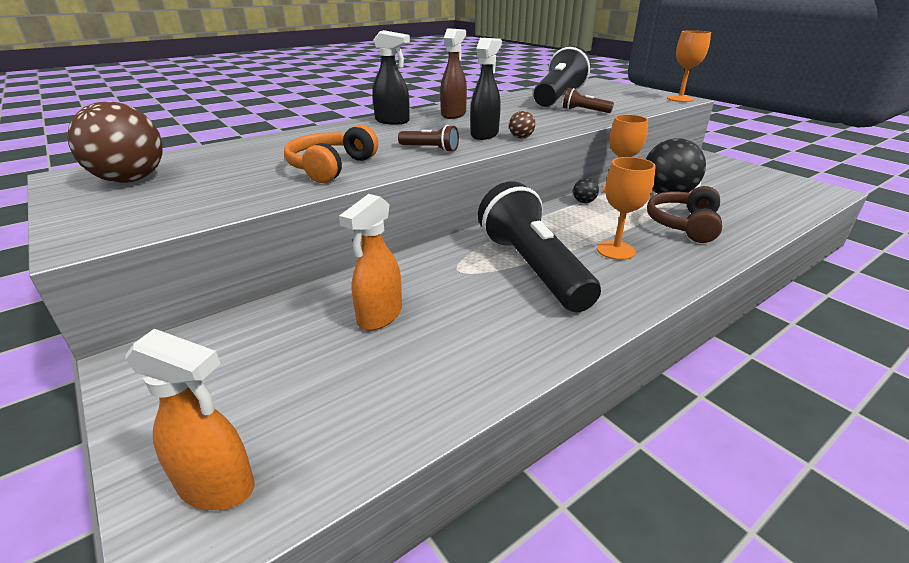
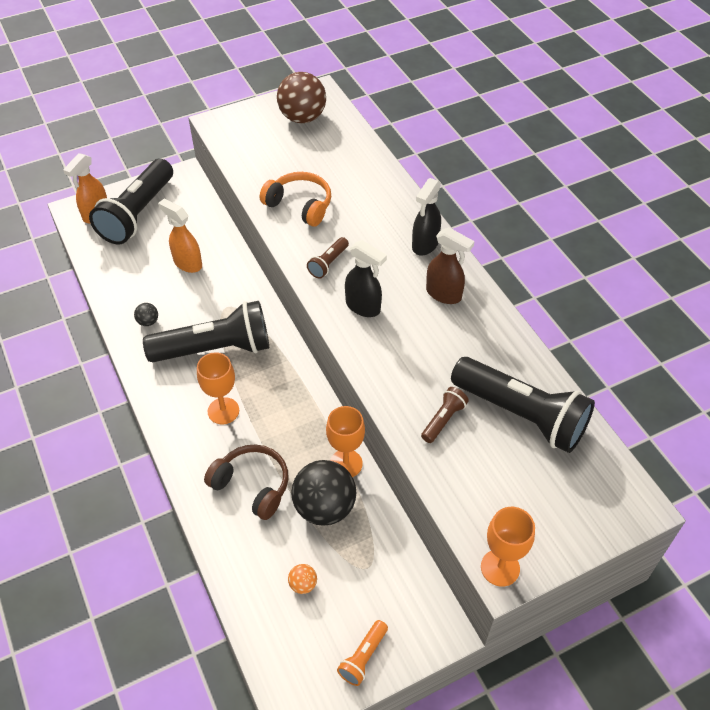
camera: 100 degrees right, 20 degrees up
(238, 406) = (137, 214): none -> black flashlight
(521, 137) = (347, 332): brown ball -> none
(584, 202) = (323, 422): black ball -> black ball (148, 322)
(741, 196) = (303, 584): none -> orange ball
(761, 175) = (363, 657): none -> orange flashlight

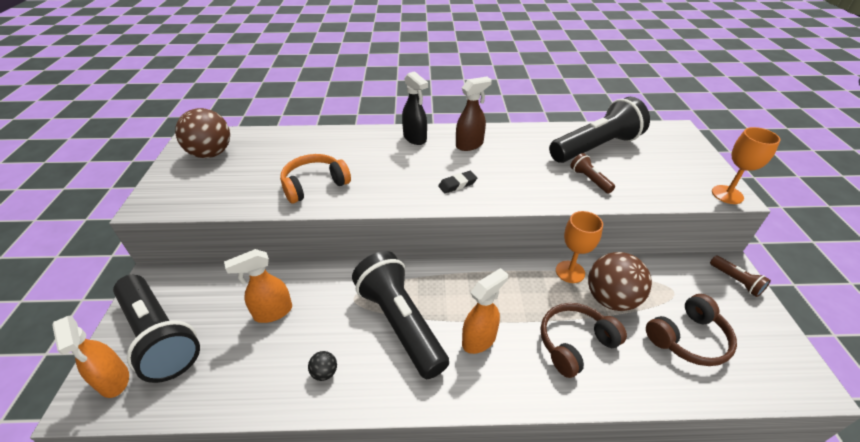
camera: 65 degrees left, 10 degrees down
(216, 349) = (400, 322): black flashlight -> black flashlight turned 45 degrees counterclockwise
(223, 411) = (479, 339): orange goblet -> orange spray bottle
(303, 584) = (688, 338): orange ball -> brown headphones
(324, 507) = (611, 299): black ball -> brown ball
(328, 264) = (396, 189): brown flashlight -> brown flashlight (736, 281)
(363, 307) = (457, 184): black spray bottle -> black eraser
(363, 657) = (759, 321): orange flashlight -> none

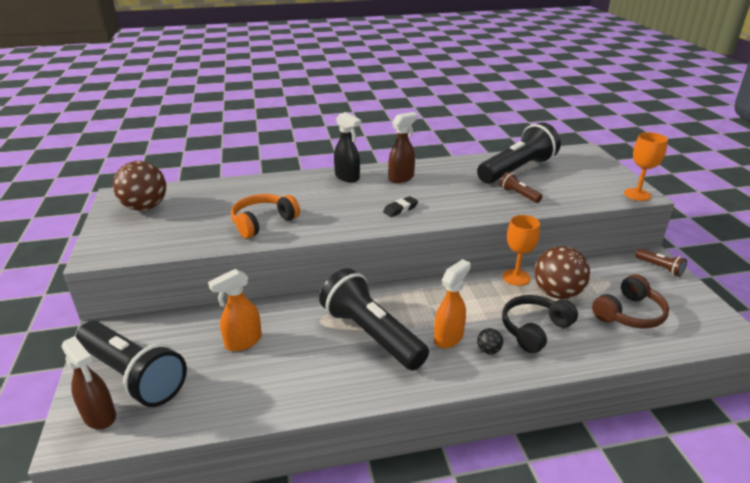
camera: 10 degrees left, 10 degrees down
(114, 381) = (100, 416): orange spray bottle -> brown spray bottle
(324, 372) = (311, 381): black ball -> black ball (488, 350)
(575, 343) = (534, 329): brown headphones -> black headphones

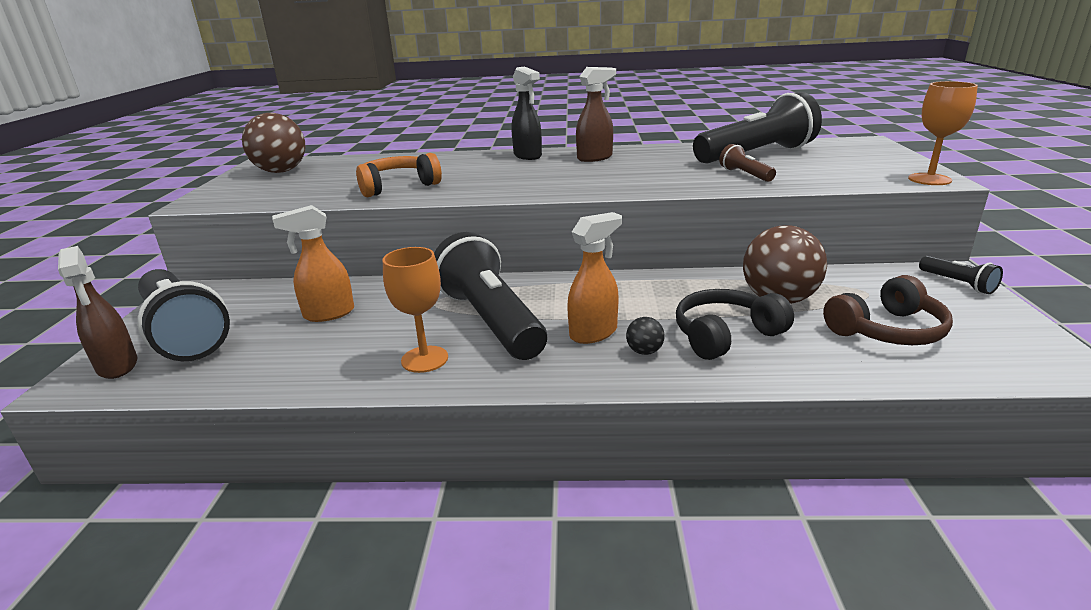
camera: 15 degrees right, 5 degrees down
(400, 209) = (574, 182): black eraser -> none
(516, 277) = (724, 279): orange goblet -> orange goblet (424, 359)
(660, 268) = (958, 284): brown flashlight -> black flashlight

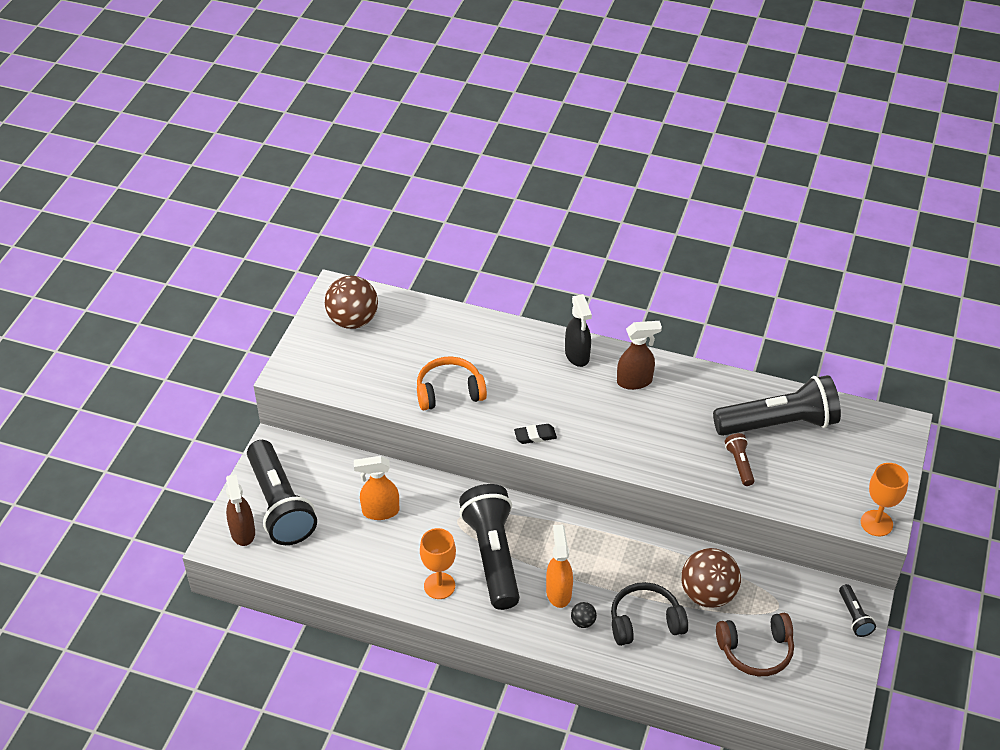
camera: 15 degrees right, 20 degrees up
(508, 193) = (535, 436): none -> black eraser
(594, 333) = (558, 592): orange spray bottle -> orange spray bottle turned 75 degrees counterclockwise

